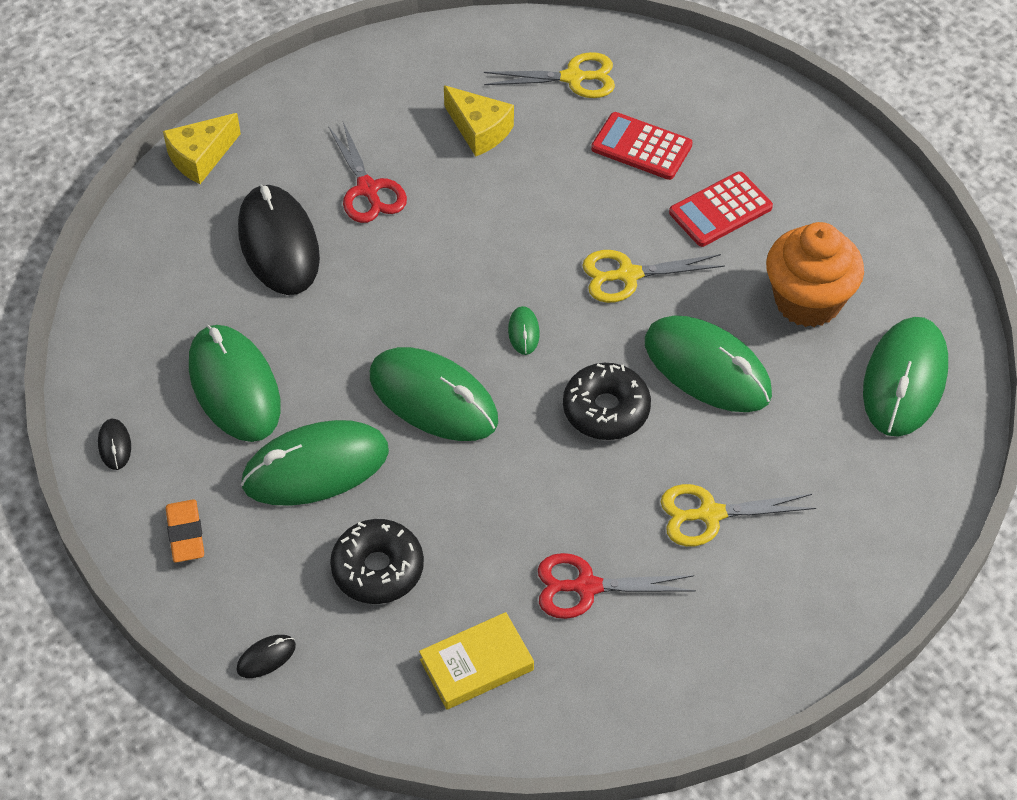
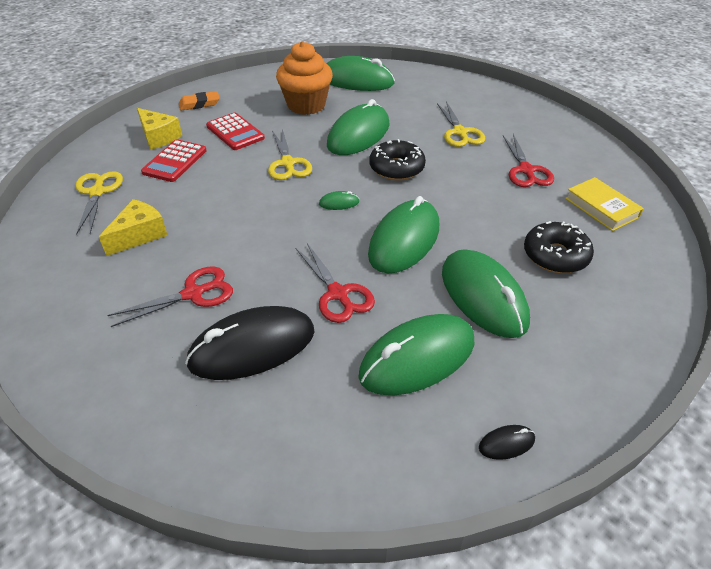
camera: 95 degrees left, 10 degrees down
(186, 534) = (577, 371): orange eraser -> orange eraser (199, 104)
(201, 157) = (127, 428): yellow cheese -> yellow cheese (159, 137)
(266, 657) = (656, 305): black mouse -> none
(345, 321) = (338, 294): none -> red scissors

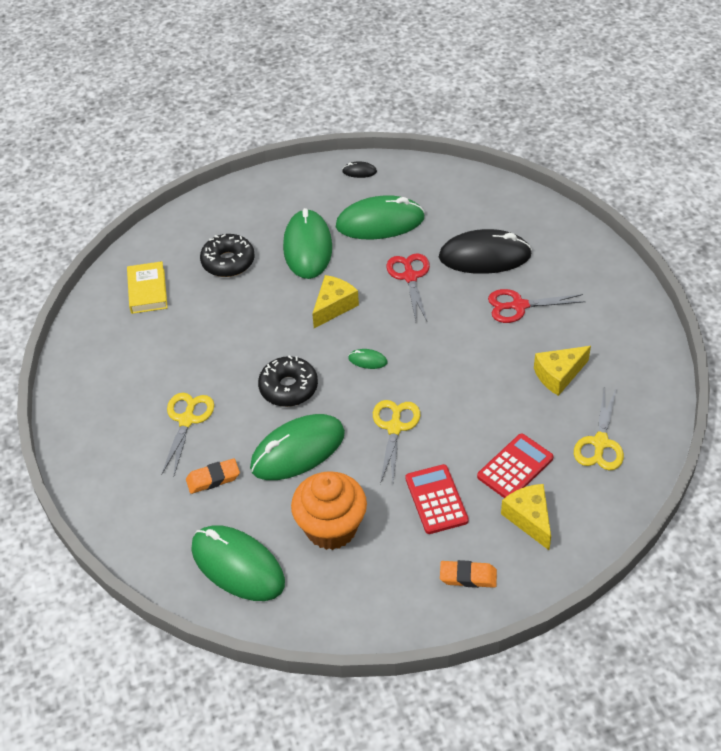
camera: 155 degrees left, 5 degrees up
(404, 240) = (333, 306): green mouse -> yellow cheese
(408, 109) = (213, 478): none -> orange eraser
(526, 170) = (169, 348): red scissors -> none

